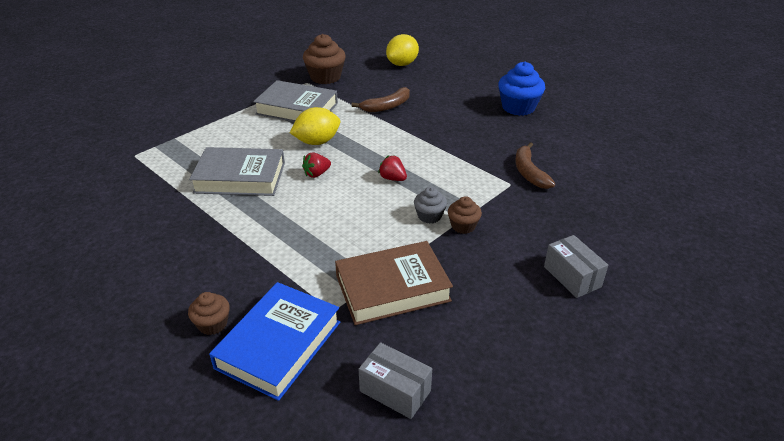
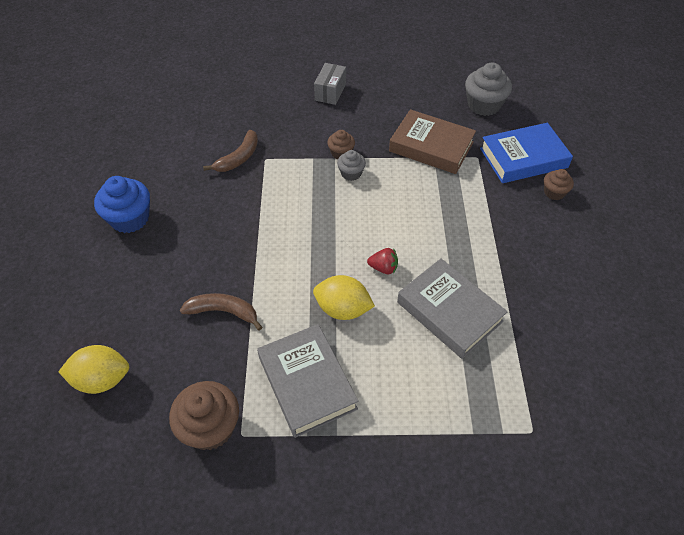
camera: 135 degrees left, 15 degrees up
(392, 178) = (333, 220): red strawberry -> none
(395, 391) = (484, 105): grey box -> grey cupcake

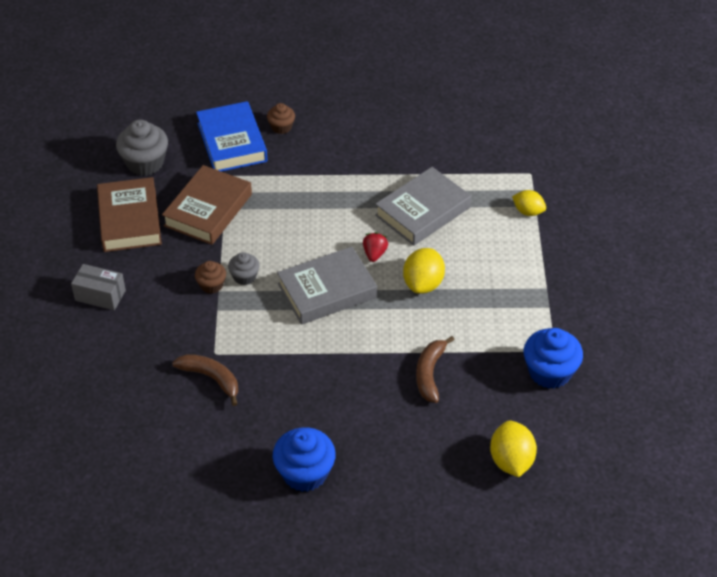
camera: 90 degrees left, 5 degrees down
(210, 427) = (549, 372): brown cupcake -> blue cupcake
(307, 383) = (501, 308): grey book -> grey book (327, 291)
(414, 101) = (129, 220): none -> brown book
(462, 423) = (528, 211): none -> yellow lemon

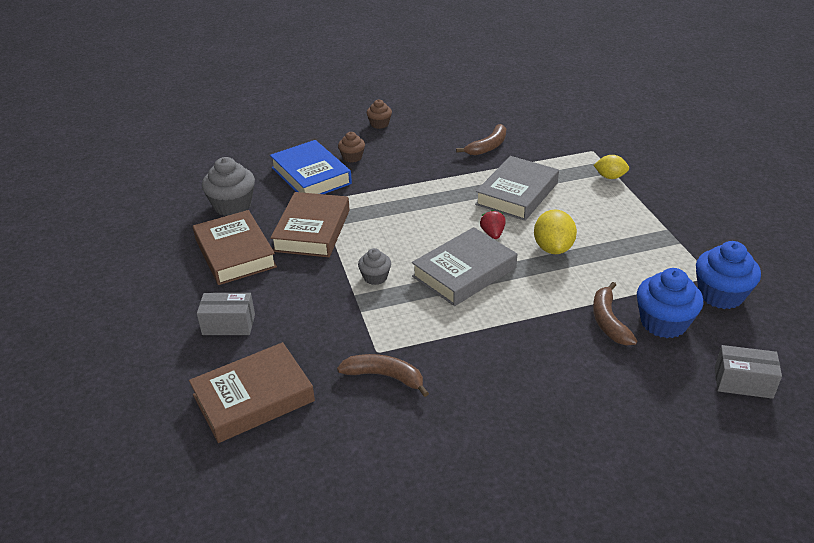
camera: 15 degrees left, 10 degrees down
(98, 371) = (253, 398): none -> brown book
(211, 285) = (345, 291): brown cupcake -> brown cupcake (379, 124)
(305, 473) = (537, 448): blue cupcake -> blue cupcake (663, 323)
(424, 143) = (488, 146): none -> brown banana
(511, 461) = (743, 382): yellow lemon -> grey box

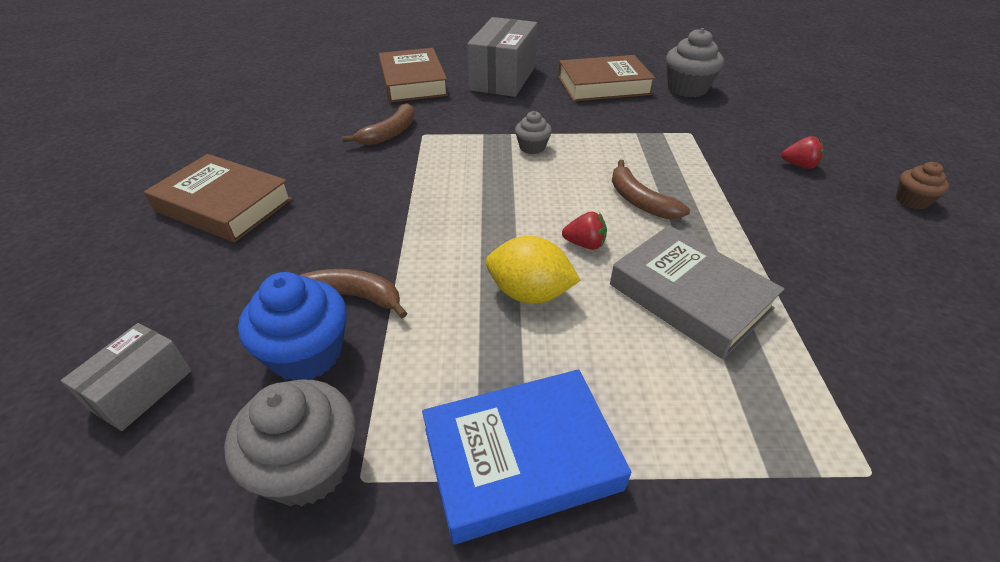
camera: 105 degrees right, 5 degrees up
(228, 324) = (503, 78): grey box -> grey box, size x1.82
(311, 175) = (749, 133): blue book -> blue book (521, 459)
(312, 230) = (630, 123): brown book -> brown book (224, 205)
(352, 157) = (799, 165): brown cupcake -> red strawberry
(464, 272) = (512, 204): grey book -> none
(488, 146) = (857, 302): brown banana -> brown banana (640, 201)
(610, 177) = (746, 459): yellow lemon -> none
(720, 295) = (308, 466): blue cupcake -> grey cupcake

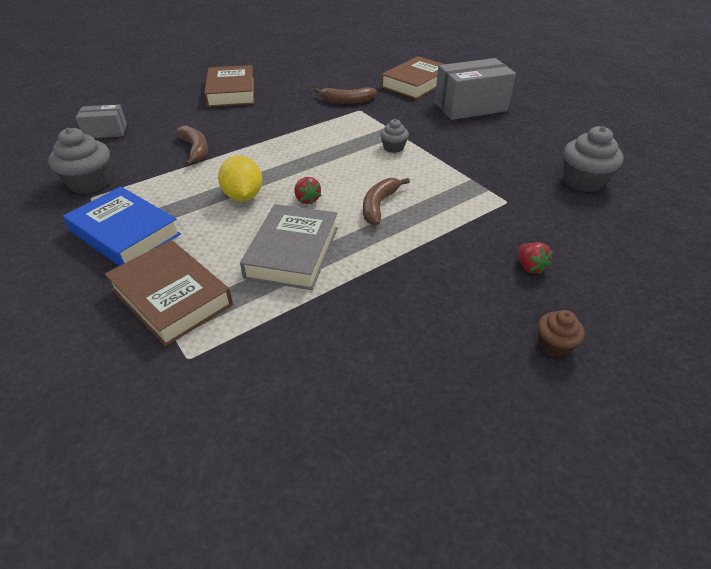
camera: 55 degrees right, 0 degrees up
(307, 353) = (150, 155): blue cupcake -> none
(603, 85) = (524, 145): brown book -> brown book (172, 297)

